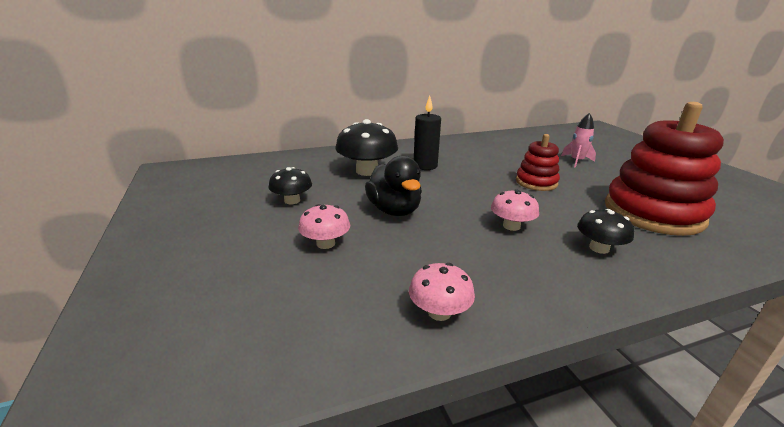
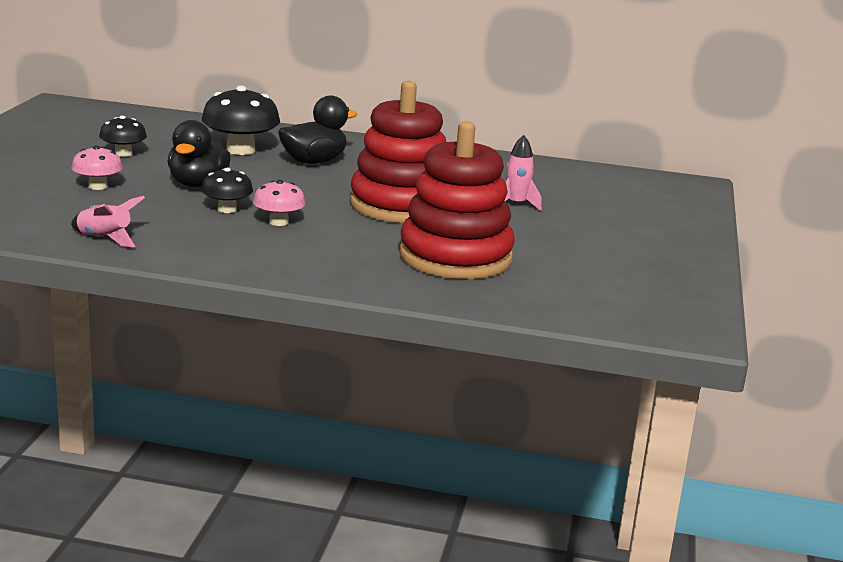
camera: 30 degrees right, 5 degrees down
(425, 166) = (314, 162): black candle -> black duck
(439, 312) = (105, 239): pink mushroom -> pink rocket
(536, 182) = (401, 205): red stacking toy -> red stacking toy, size x1.91
(599, 248) = (319, 255): black mushroom -> black mushroom (227, 209)

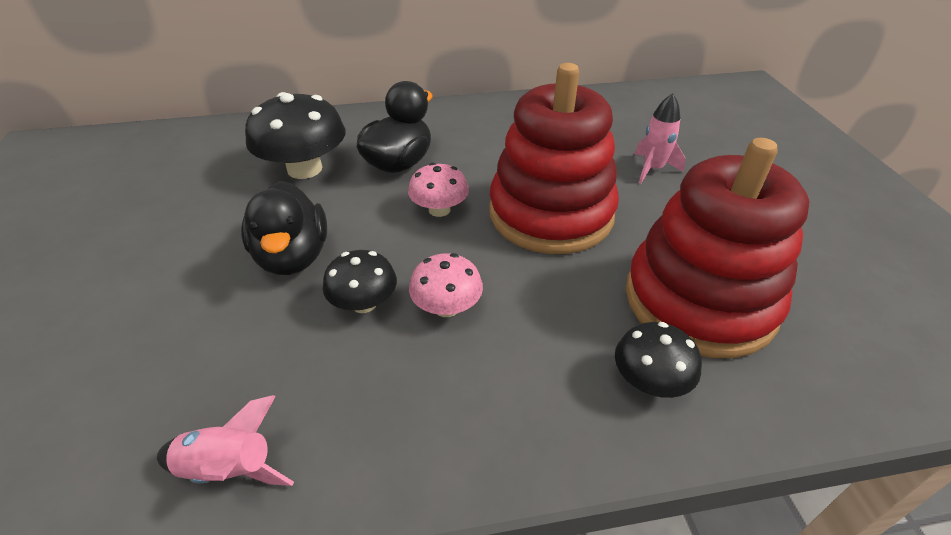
camera: 20 degrees left, 20 degrees up
(98, 186) = (157, 315): pink mushroom -> pink mushroom (439, 210)
(123, 154) = (162, 223): black mushroom -> black mushroom (649, 381)

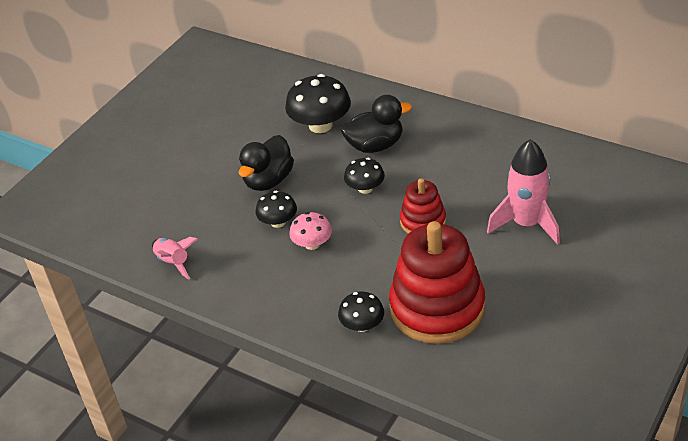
camera: 45 degrees right, 0 degrees up
(439, 210) = (365, 188): pink mushroom -> black mushroom
(551, 214) = (423, 221): red stacking toy -> red stacking toy, size x0.52
(652, 169) = (526, 224): pink rocket -> pink rocket, size x1.73

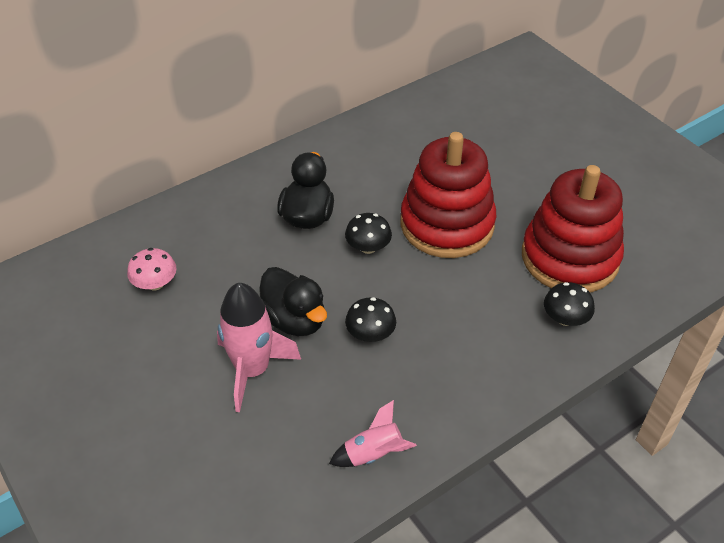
camera: 70 degrees left, 5 degrees up
(312, 244) = (424, 317): pink mushroom -> pink mushroom (155, 283)
(320, 125) = (237, 246): black mushroom -> none
(423, 221) = (447, 224): red stacking toy -> red stacking toy, size x1.91
(526, 224) = (494, 162): pink rocket -> pink rocket (252, 370)

